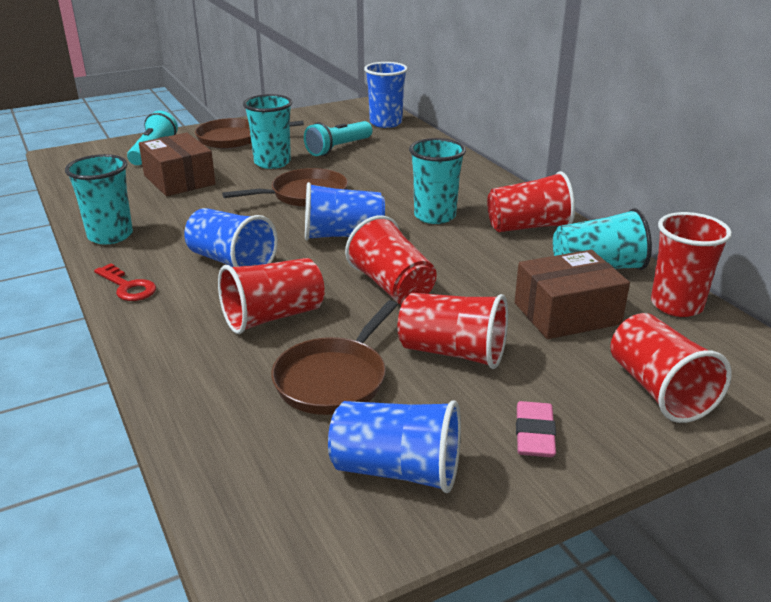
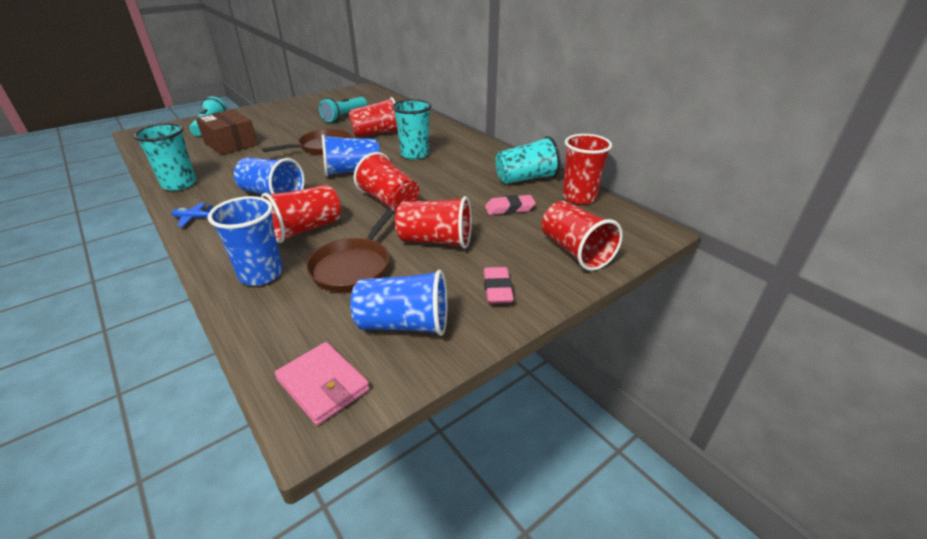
camera: 10 degrees left, 5 degrees up
(128, 287) = (194, 218): red key -> blue plane
(234, 139) = (269, 114): brown pan -> none
(272, 163) = (298, 128): turquoise cup -> none
(282, 540) = (323, 385): none -> pink wallet
(385, 123) = (376, 99): blue cup -> blue cup (261, 274)
(528, 227) = (478, 157): red cup -> red cup (377, 133)
(567, 313) = (509, 208): brown box -> pink eraser

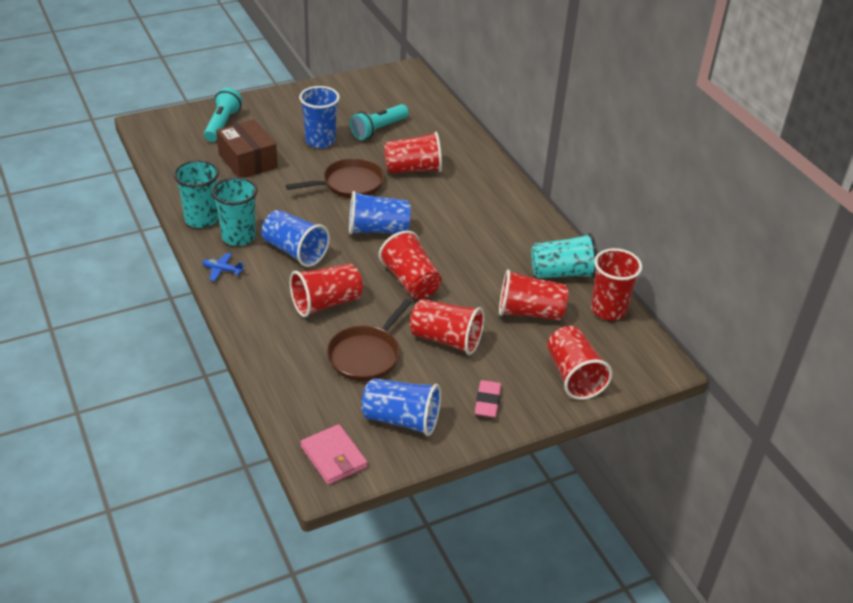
camera: 10 degrees right, 5 degrees up
(261, 274) = (286, 348): blue cup -> blue cup (320, 141)
(415, 154) = (450, 213): turquoise cup -> turquoise cup (238, 237)
(509, 208) = (530, 312): pink eraser -> red cup

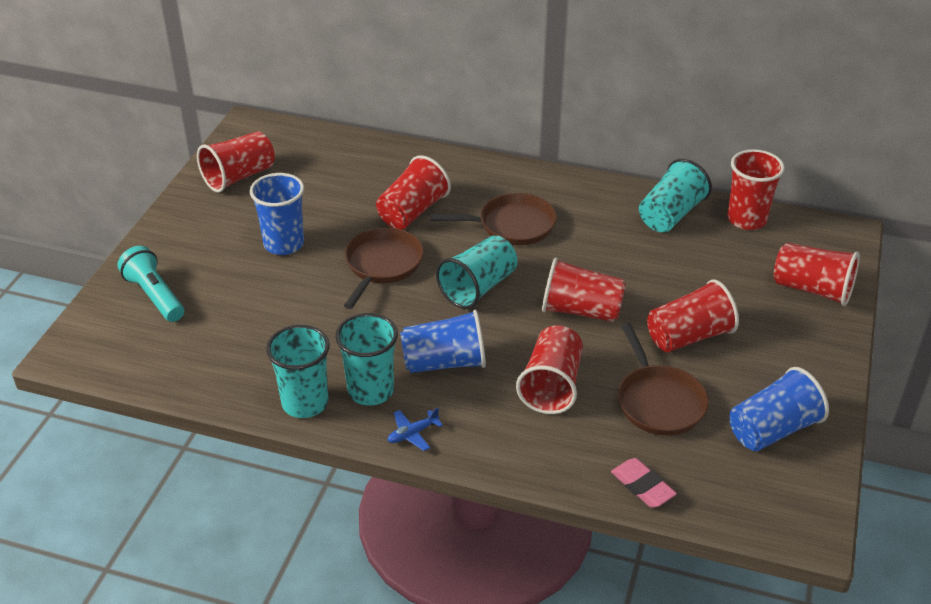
camera: 45 degrees left, 0 degrees up
(247, 161) = (247, 313): brown box -> none
(334, 457) = (784, 506): pink wallet -> none
(378, 130) = (319, 197): turquoise flashlight -> none
(378, 230) = (478, 287): blue cup -> turquoise cup
(454, 213) = (512, 225): none -> brown pan
(487, 402) = (798, 360): pink eraser -> pink eraser (642, 486)
(530, 312) = (704, 264): red cup -> red cup (239, 177)

